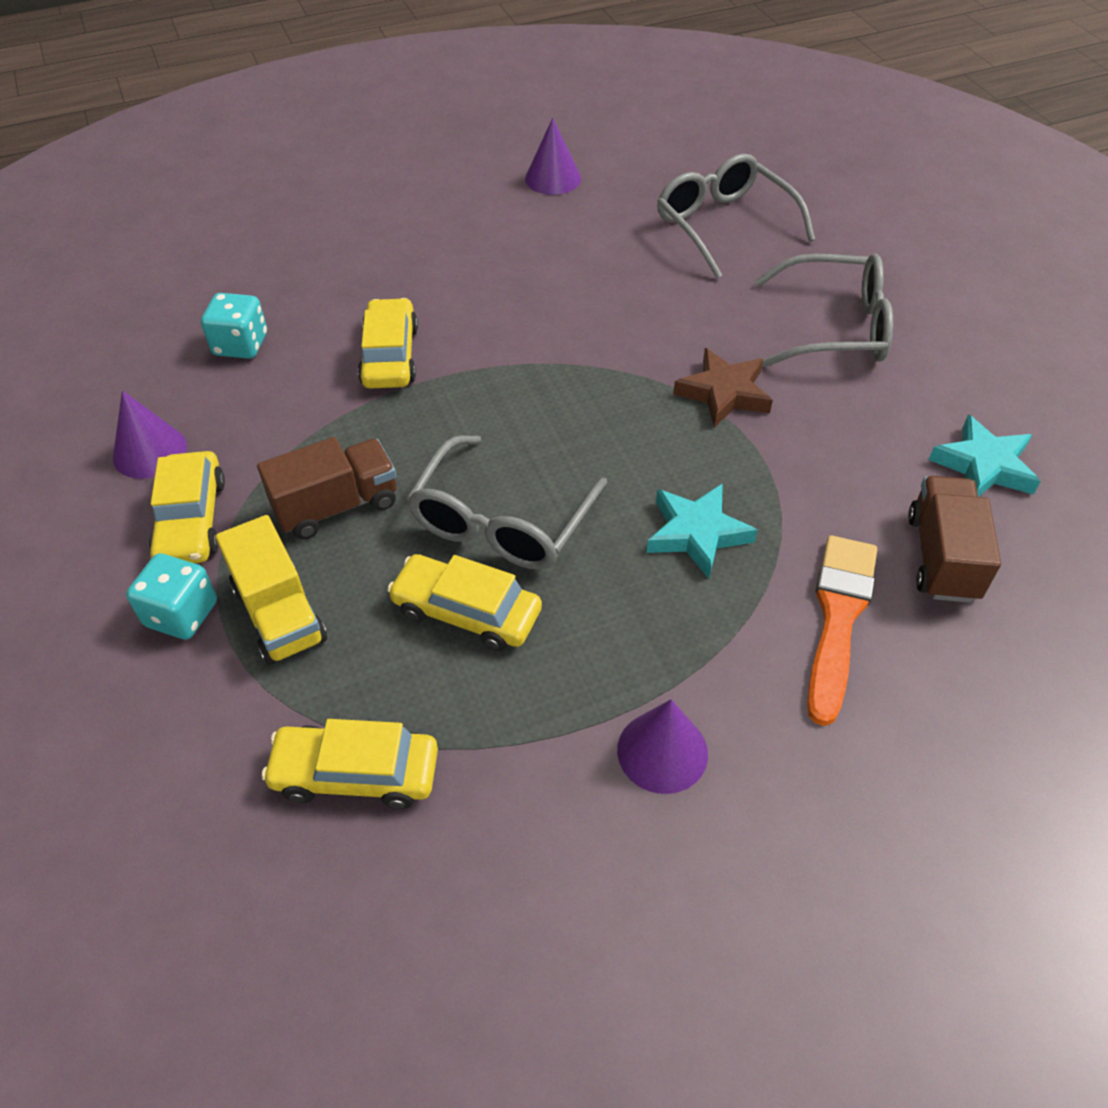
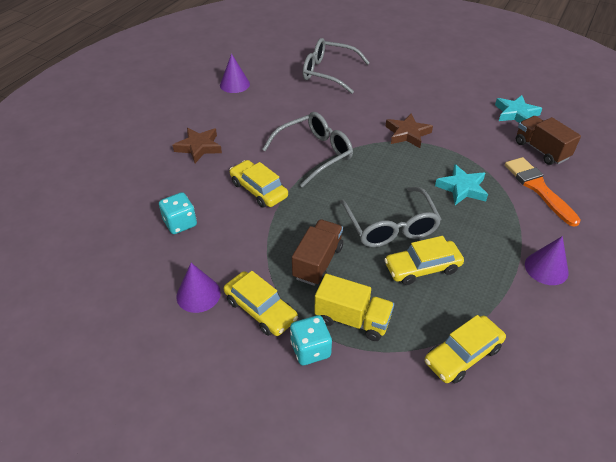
camera: 40 degrees left, 5 degrees down
(389, 251) = (199, 147): none -> brown star
(835, 327) = (414, 91): grey glasses -> grey glasses (314, 154)

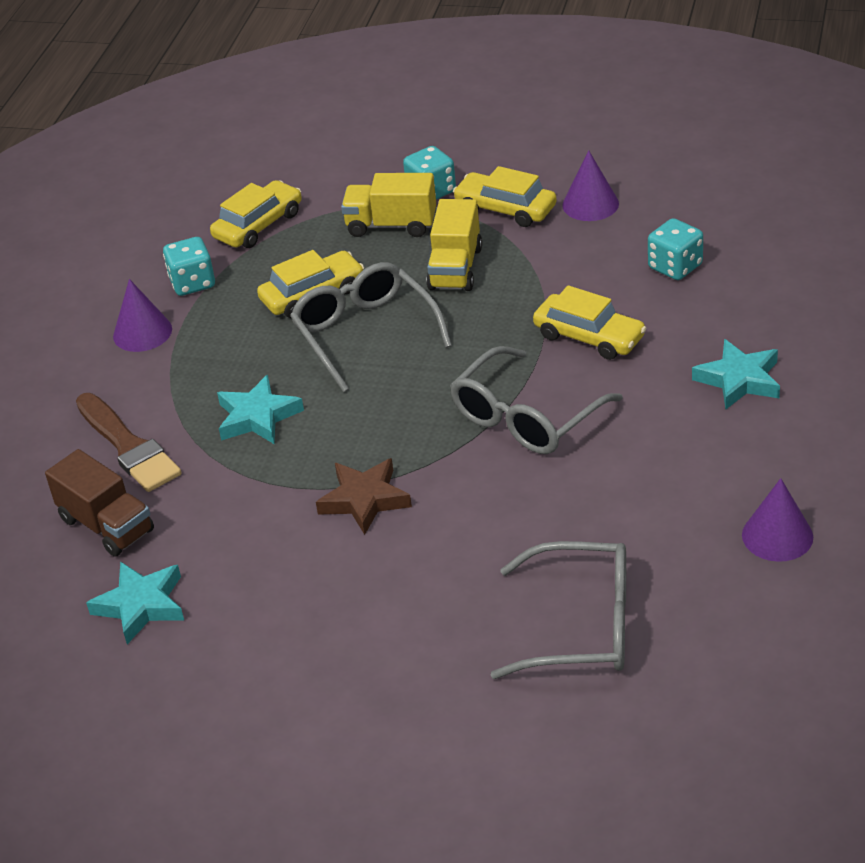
camera: 170 degrees right, 5 degrees down
(199, 147) = (739, 380): brown star -> turquoise star
(318, 262) = (455, 268): brown truck -> yellow truck
(514, 305) = (192, 283): none -> turquoise dice
(538, 188) = (128, 447): orange brush -> brown brush

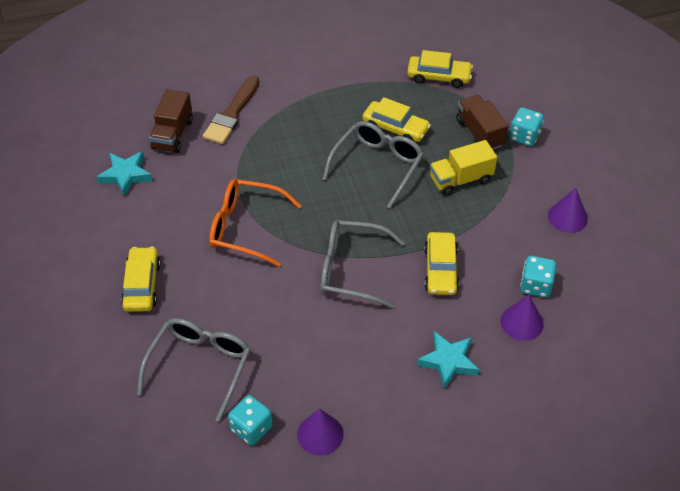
camera: 55 degrees right, 10 degrees up
(142, 332) = (320, 75): purple cone -> purple cone (522, 322)
(192, 283) = (372, 74): turquoise dice -> turquoise dice (251, 428)
(257, 417) = (283, 153): turquoise star -> none
(364, 500) = (245, 227): brown star -> orange glasses
(391, 225) = (479, 133): yellow truck -> brown truck
(505, 209) = (533, 178): yellow car -> yellow car (142, 285)
(582, 626) = (200, 366): grey glasses -> grey glasses turned 135 degrees counterclockwise

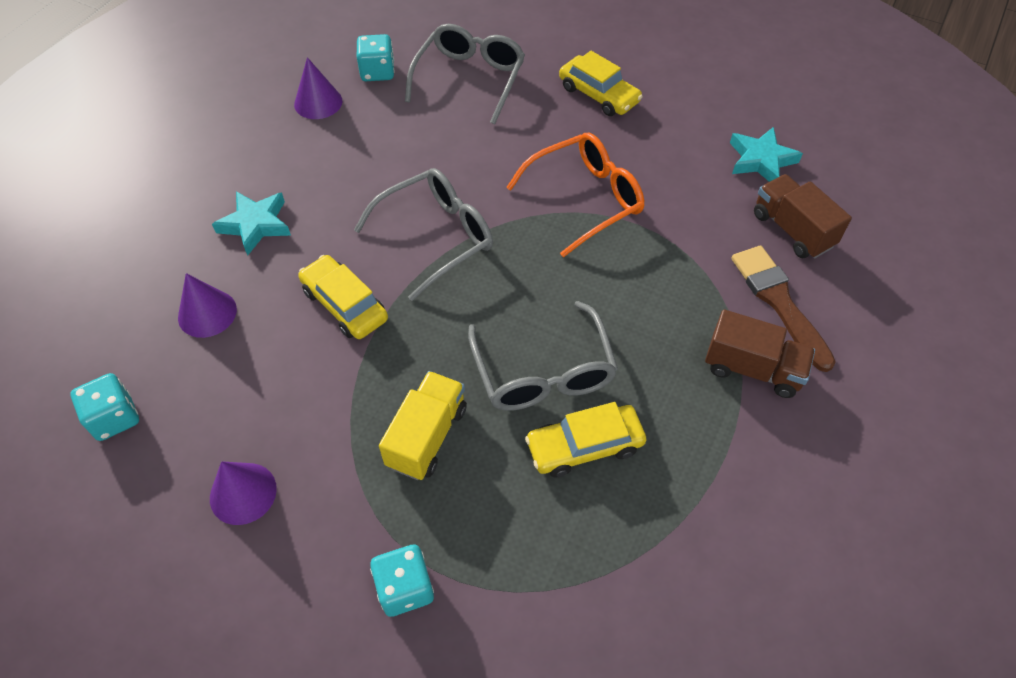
camera: 135 degrees right, 5 degrees up
(200, 366) = (470, 79): grey glasses -> grey glasses turned 135 degrees counterclockwise
(439, 77) = (629, 597): yellow car -> none
(479, 133) = (471, 536): brown truck -> brown truck (752, 368)
(535, 285) = (220, 366): turquoise dice -> turquoise dice (114, 418)

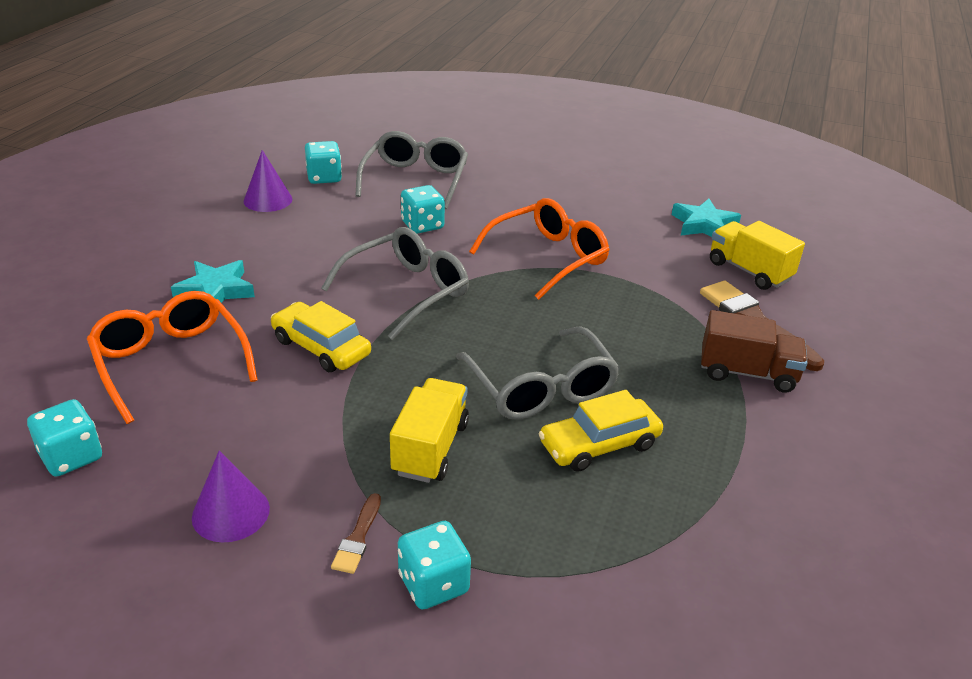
camera: 10 degrees left, 20 degrees down
(207, 313) = (171, 362): purple cone -> orange glasses
(347, 532) = (358, 537): none -> brown brush
(466, 146) = (422, 225): none -> turquoise dice
(598, 94) = (540, 186): yellow car -> none
(792, 230) = (749, 271): brown truck -> yellow truck

